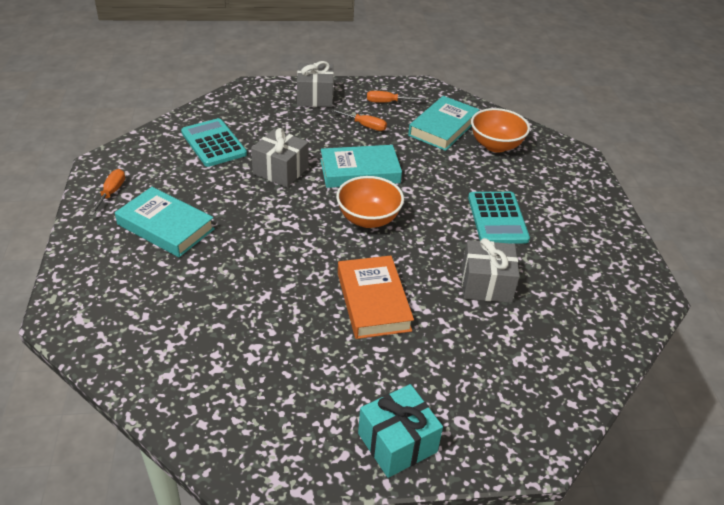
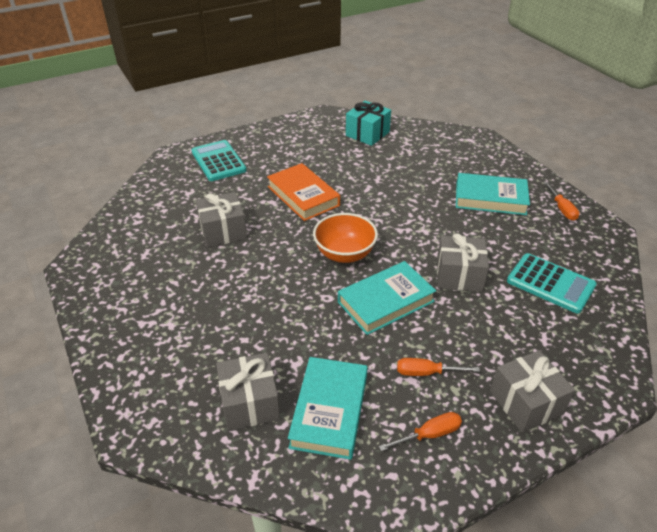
camera: 160 degrees right, 0 degrees up
(397, 442) = (253, 139): turquoise gift -> turquoise gift (367, 134)
(495, 145) = (250, 403): orange bowl -> grey gift
(497, 218) = (226, 294): turquoise calculator -> turquoise calculator (218, 161)

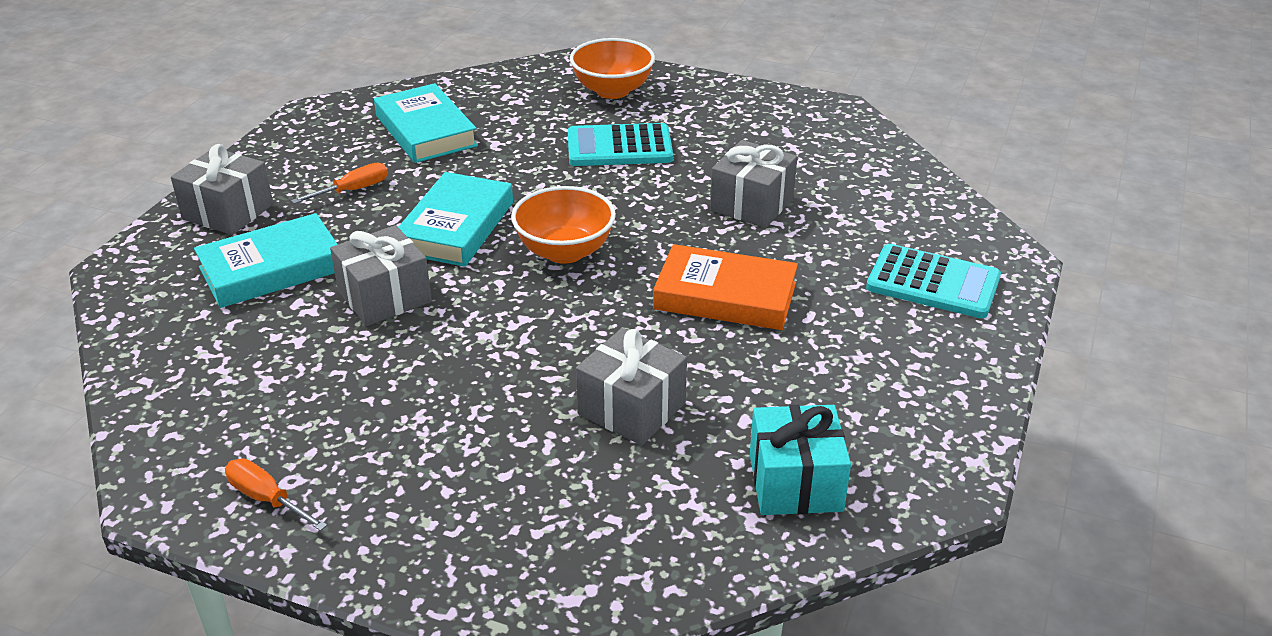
camera: 140 degrees right, 5 degrees down
(159, 371) = (612, 90): none -> orange bowl
(250, 403) = (504, 107): grey gift -> grey gift (631, 408)
(430, 434) = (316, 154): orange screwdriver -> none
(490, 198) = (418, 451): turquoise book -> turquoise book (272, 269)
(550, 283) = (242, 346): turquoise calculator -> turquoise calculator (619, 147)

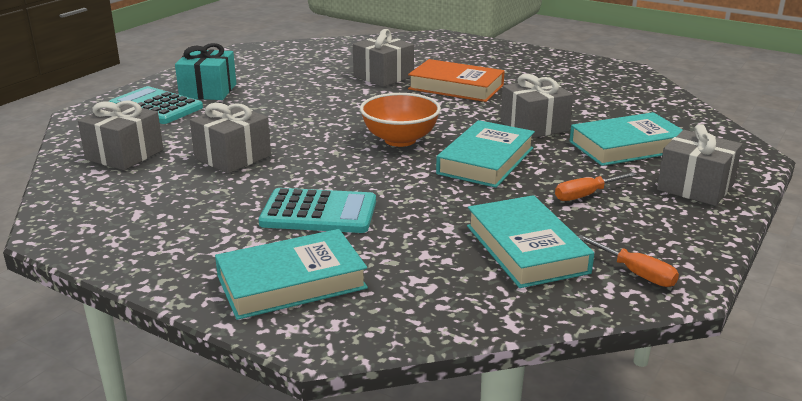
camera: 170 degrees left, 10 degrees down
(266, 498) = (572, 65): orange screwdriver -> orange screwdriver (636, 273)
(612, 90) = (291, 282): orange bowl -> turquoise book
(725, 296) = (299, 111): orange book -> orange book (456, 87)
(795, 482) = (316, 54): turquoise gift -> turquoise gift (208, 91)
(876, 196) = (124, 155): none -> grey gift

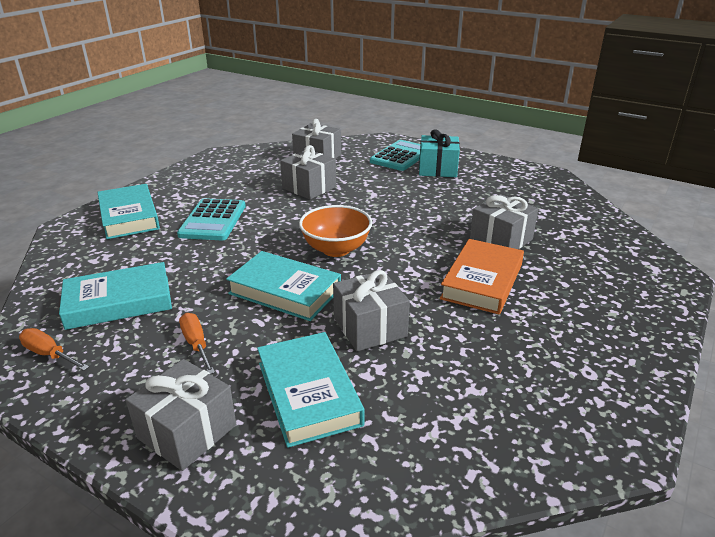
camera: 90 degrees right, 5 degrees up
(636, 273) = (49, 354): orange screwdriver -> orange screwdriver turned 75 degrees clockwise

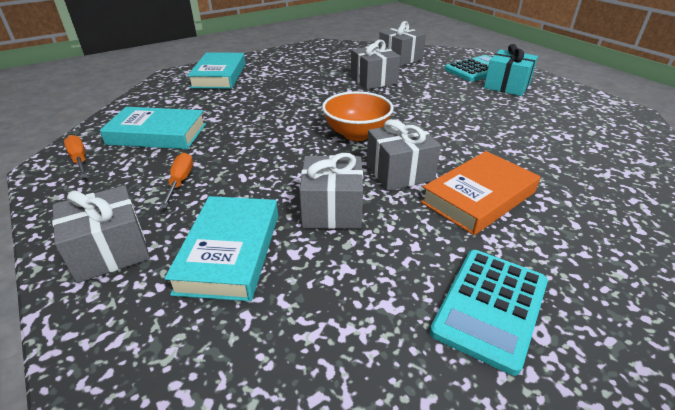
camera: 25 degrees right, 5 degrees up
(213, 220) = (275, 90): turquoise calculator -> turquoise calculator (490, 307)
(285, 291) = (284, 158): turquoise book -> none
(501, 240) = (529, 162): grey gift -> grey gift (399, 172)

